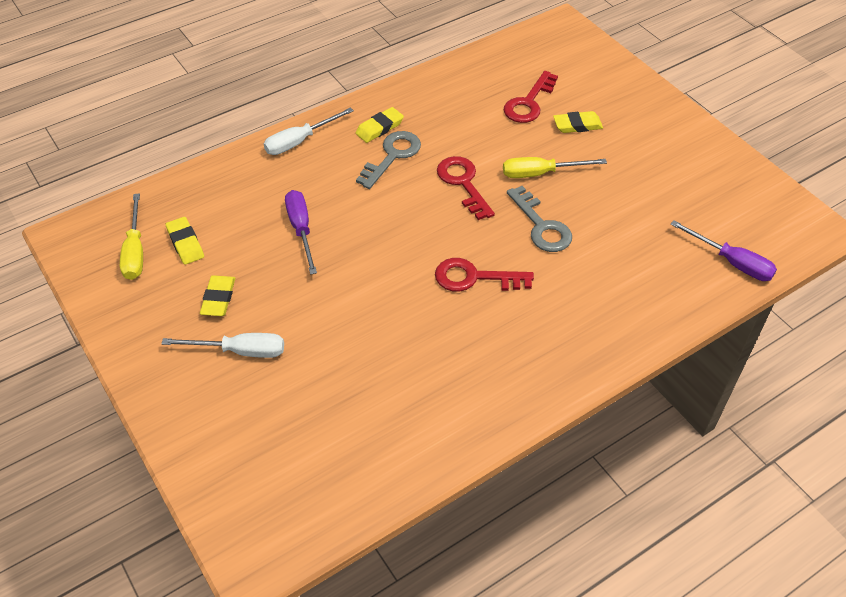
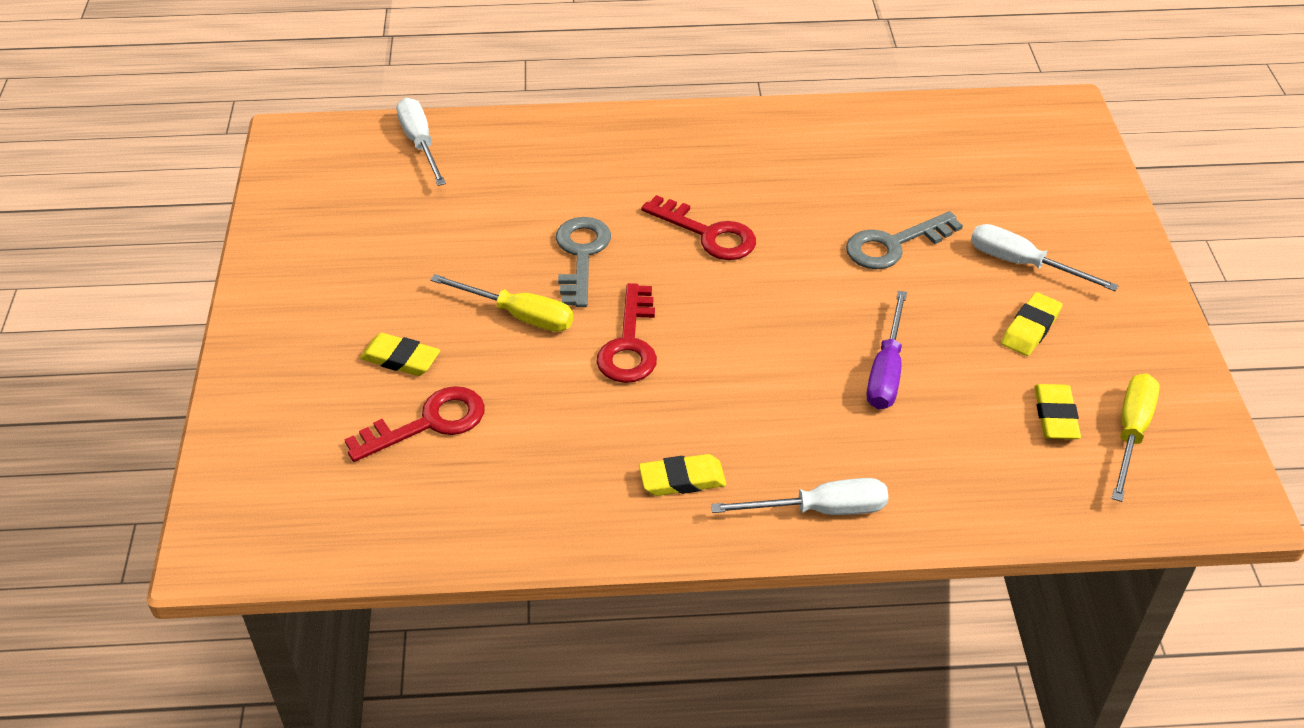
camera: 150 degrees left, 5 degrees down
(392, 156) = (696, 424): grey key -> grey key (894, 245)
(731, 262) = (420, 143): purple screwdriver -> white screwdriver

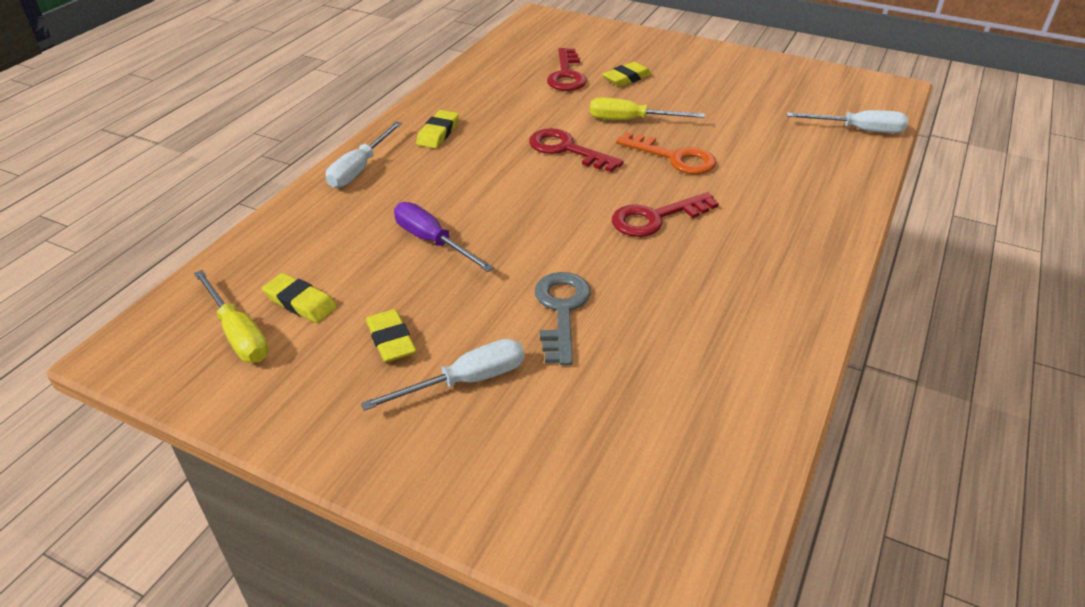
camera: 120 degrees right, 5 degrees down
(519, 315) = (631, 120): yellow screwdriver -> yellow screwdriver turned 45 degrees clockwise
(581, 255) = (674, 157): grey key -> orange key

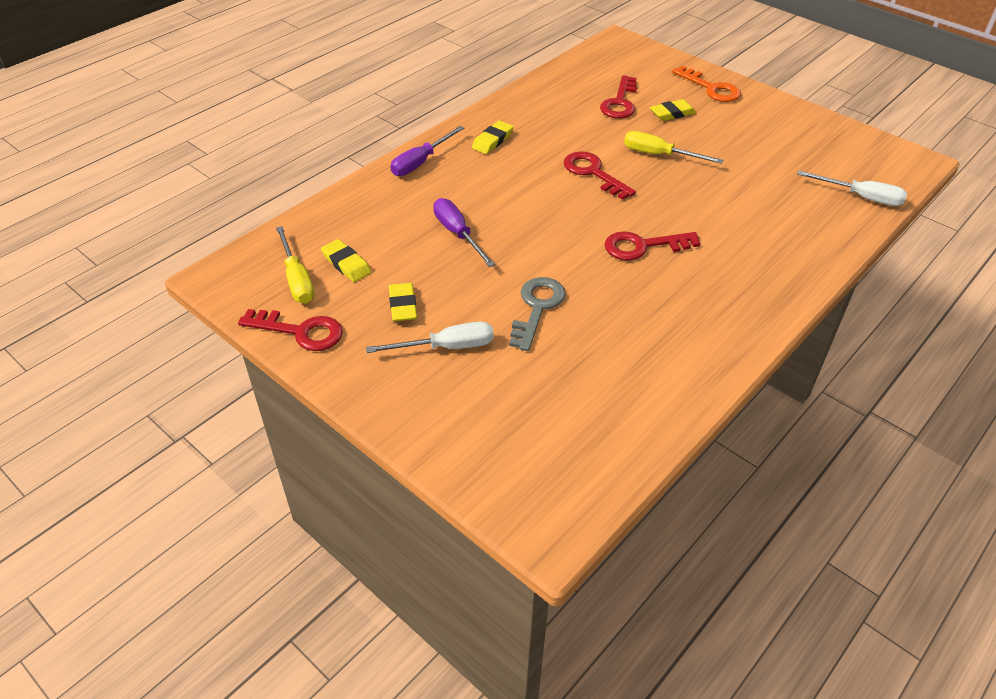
camera: 15 degrees right, 5 degrees up
(261, 401) = (300, 331): none -> red key
(360, 168) = (421, 162): white screwdriver -> purple screwdriver
(674, 157) = (682, 195): orange key -> orange key (711, 88)

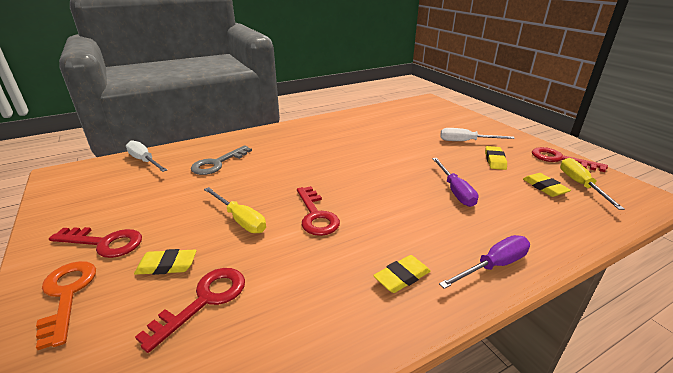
camera: 160 degrees left, 15 degrees down
(537, 308) = (409, 147): grey key -> grey key (218, 163)
(643, 246) = (323, 161): red key -> red key (104, 243)

